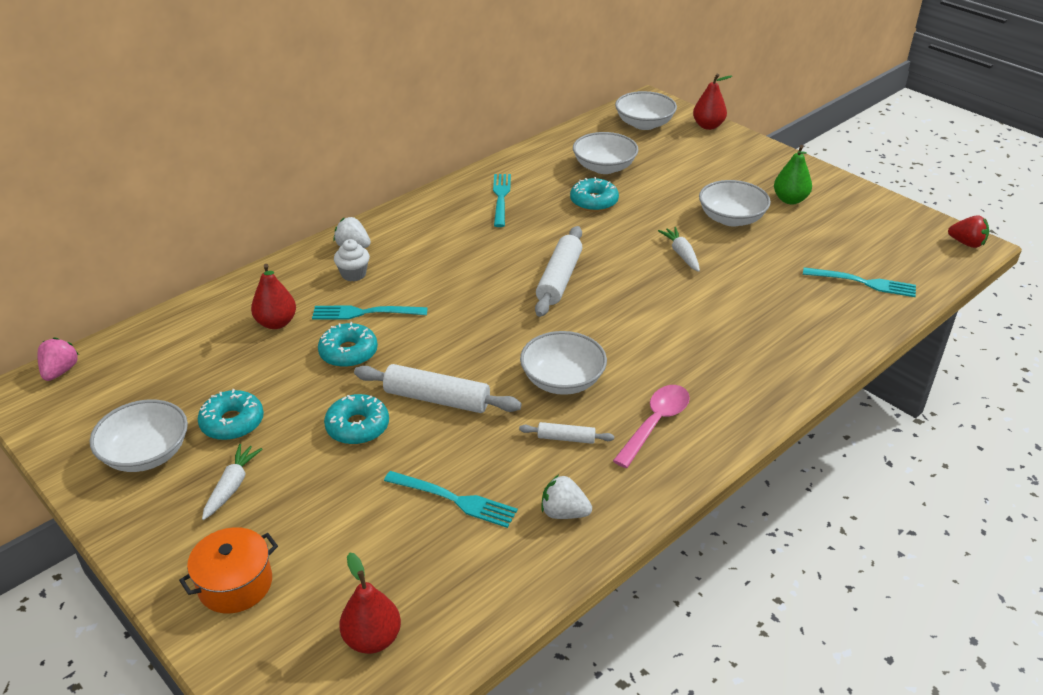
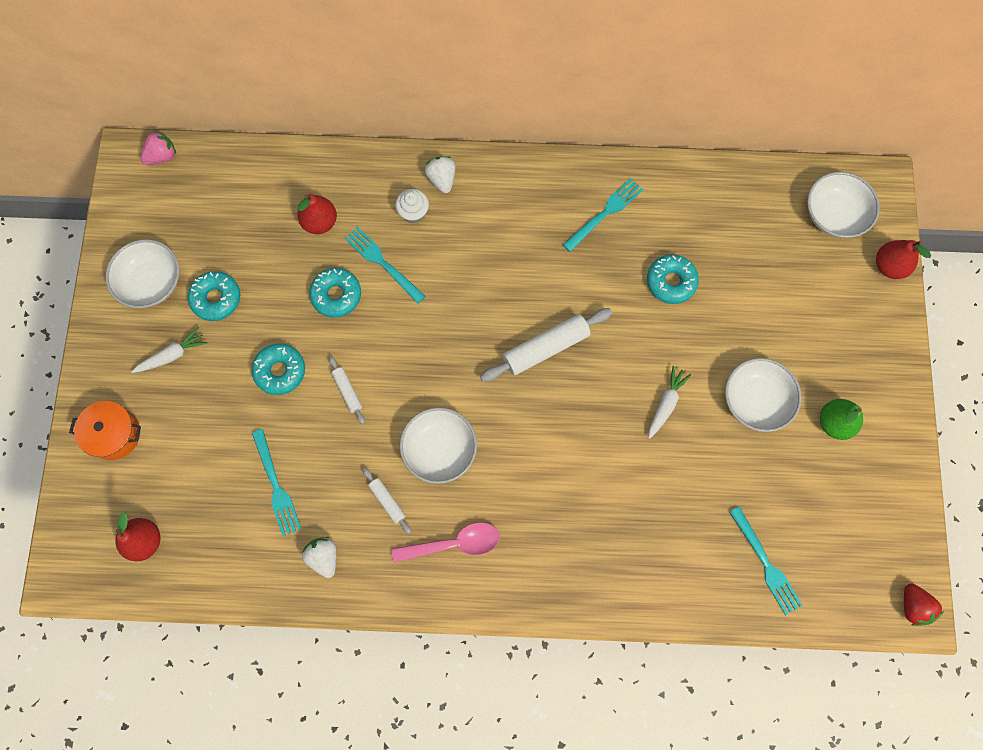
camera: 45 degrees right, 35 degrees up
(437, 399) = (347, 391): white rolling pin -> white rolling pin, size x0.52
(604, 167) = (729, 245): white bowl -> none

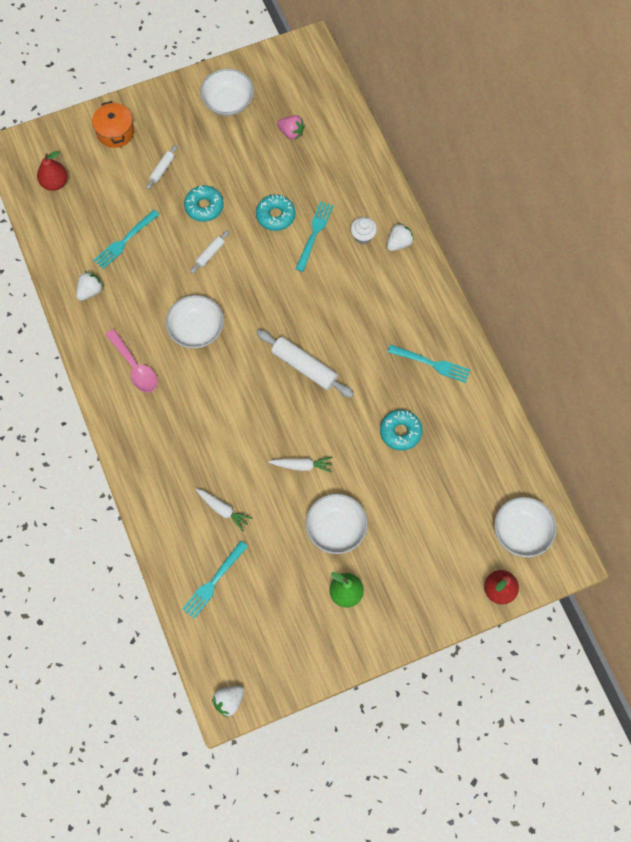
camera: 65 degrees right, 5 degrees down
(162, 156) = (321, 64): pink strawberry -> pink strawberry (291, 133)
(172, 355) = (184, 138): white carrot -> white carrot (223, 510)
(216, 298) = (236, 145): turquoise donut -> none
(320, 222) = (324, 181): red pear -> none
(387, 501) = (145, 313): white rolling pin -> white rolling pin (162, 169)
(913, 606) = (229, 701): red strawberry -> white strawberry

